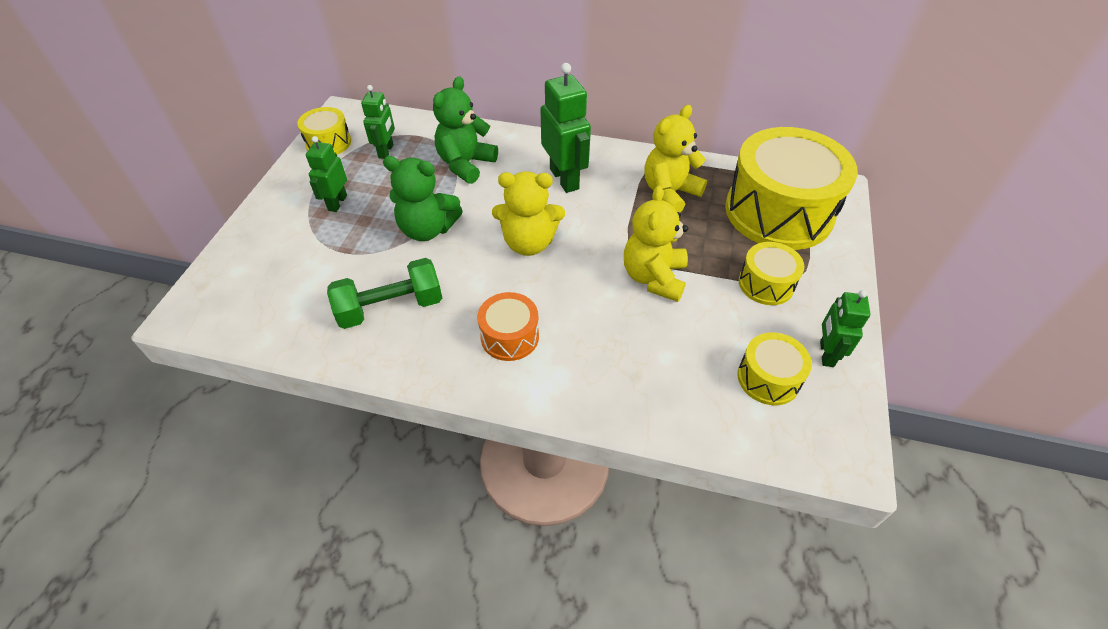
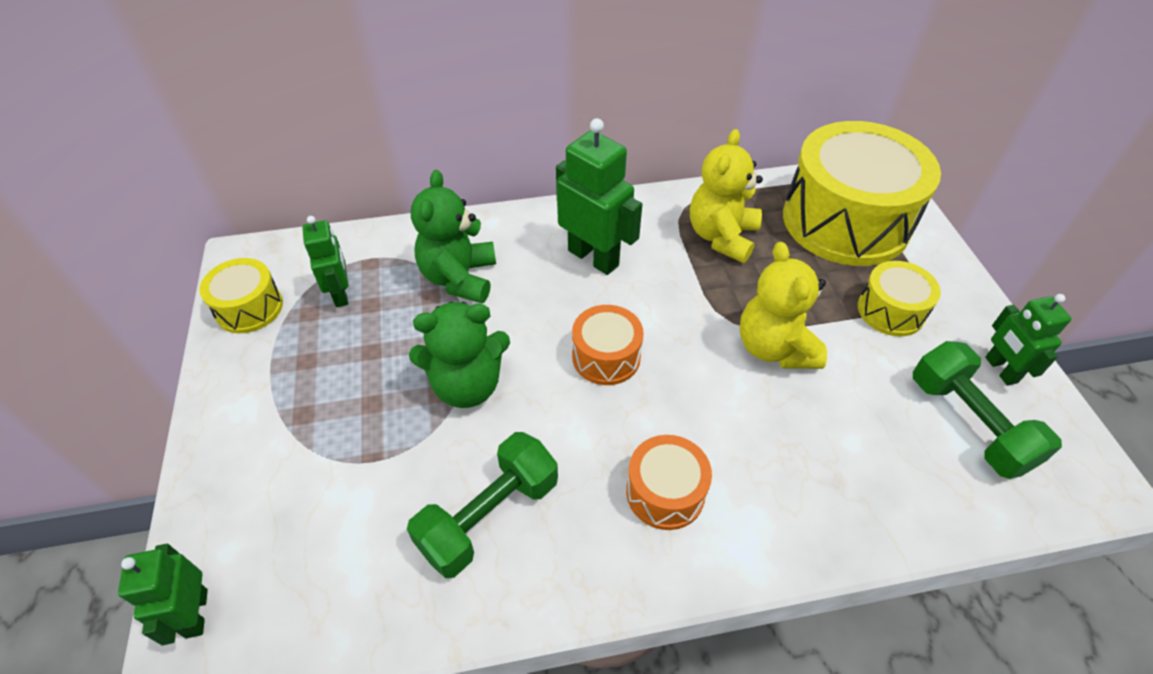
camera: 25 degrees left, 0 degrees up
(337, 203) = (317, 392): green robot -> green robot (196, 613)
(529, 243) = (606, 357): yellow teddy bear -> orange drum
(768, 378) = (968, 423): yellow drum -> green dumbbell

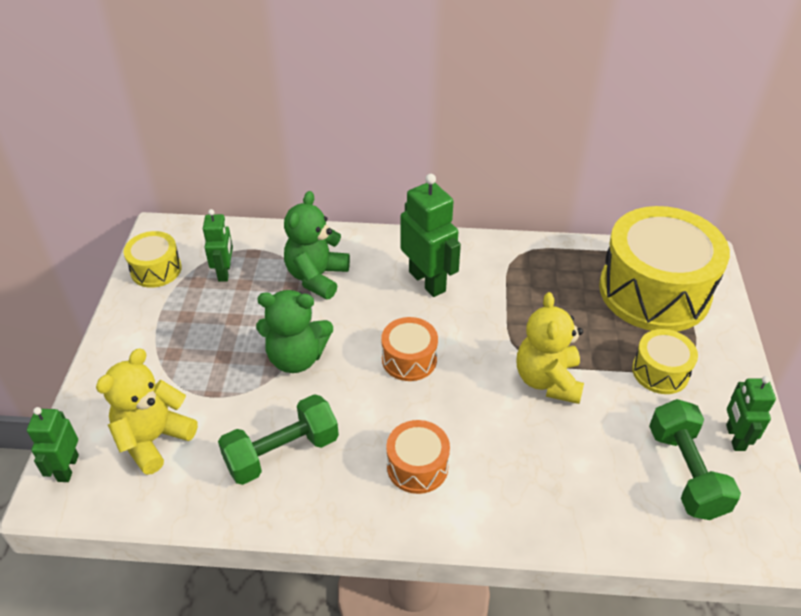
camera: 15 degrees right, 5 degrees down
(722, 237) = (540, 284): yellow teddy bear -> yellow teddy bear (154, 439)

